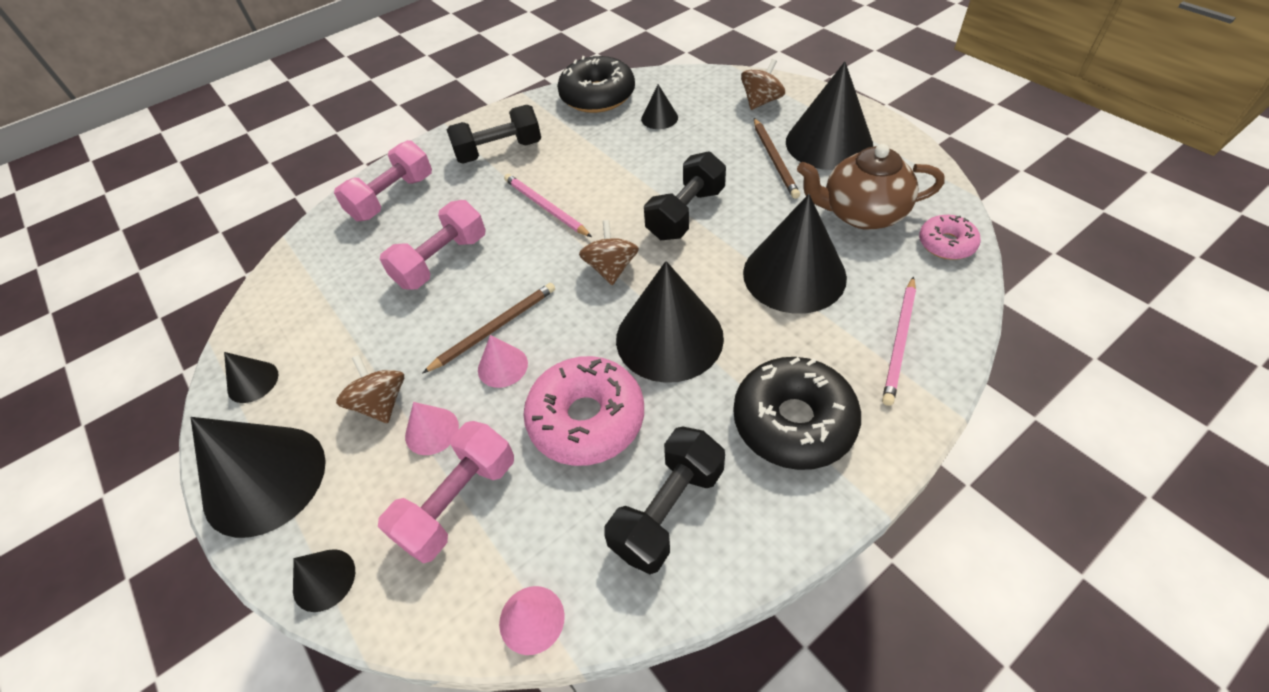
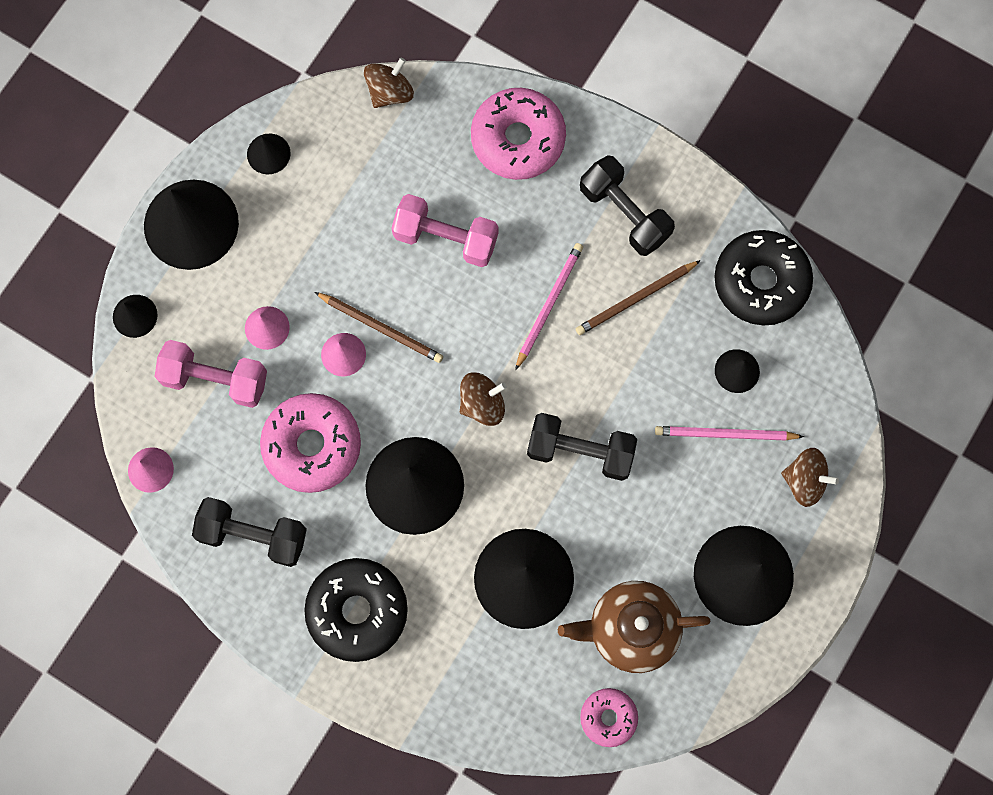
camera: 65 degrees right, 25 degrees up
(381, 403) = (279, 273): brown spinning top -> brown spinning top (390, 92)
(392, 198) = (518, 139): pink dumbbell -> pink donut
(774, 160) = (695, 521): brown pencil -> brown pencil (635, 299)
(861, 214) = (630, 629): brown teapot -> brown teapot turned 75 degrees counterclockwise
(899, 342) = (467, 685): pink pencil -> pink pencil (725, 434)

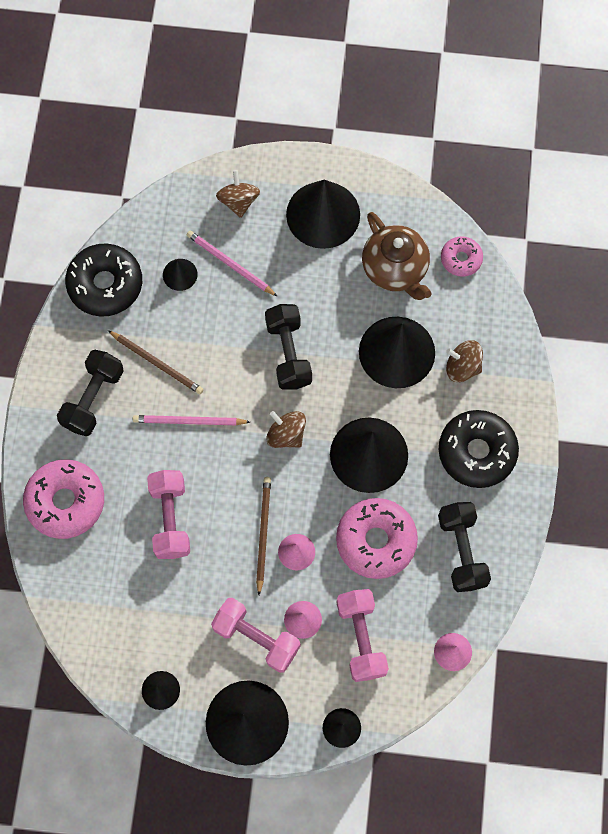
camera: 115 degrees left, 5 degrees down
(272, 271) = (256, 638): none -> pink dumbbell
(390, 92) = (67, 618): brown spinning top -> brown spinning top (462, 367)
(725, 434) = (230, 264): pink pencil -> pink pencil turned 150 degrees clockwise

